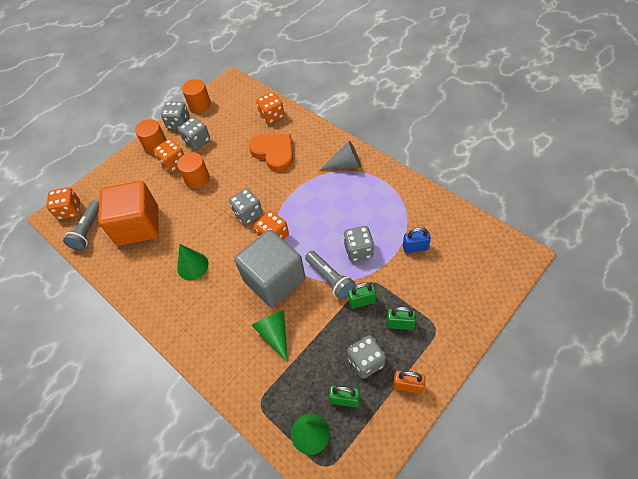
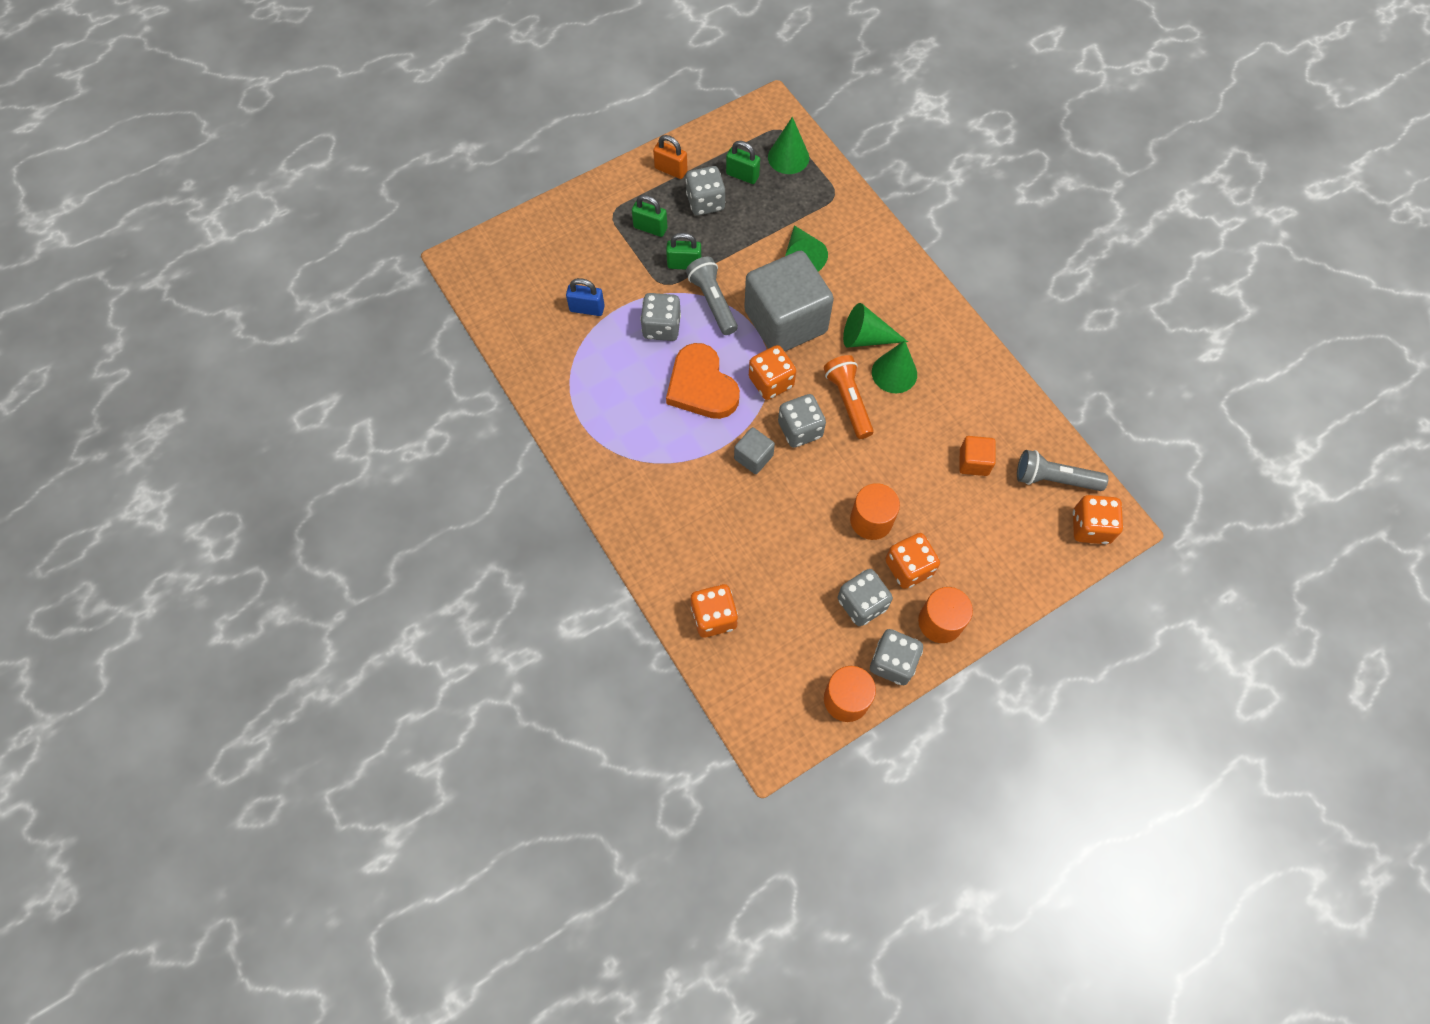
camera: 170 degrees left, 10 degrees up
(88, 230) = (1054, 479): grey flashlight -> grey flashlight turned 105 degrees counterclockwise
(138, 226) = (973, 462): orange cube -> orange cube, size x0.43
(215, 285) = (866, 338): none -> green cone
(220, 239) = (848, 401): none -> orange flashlight
(272, 191) = (753, 457): none -> grey cube
(274, 153) = (732, 531): orange heart -> orange heart (701, 386)
(345, 164) = (624, 468): grey cone -> none

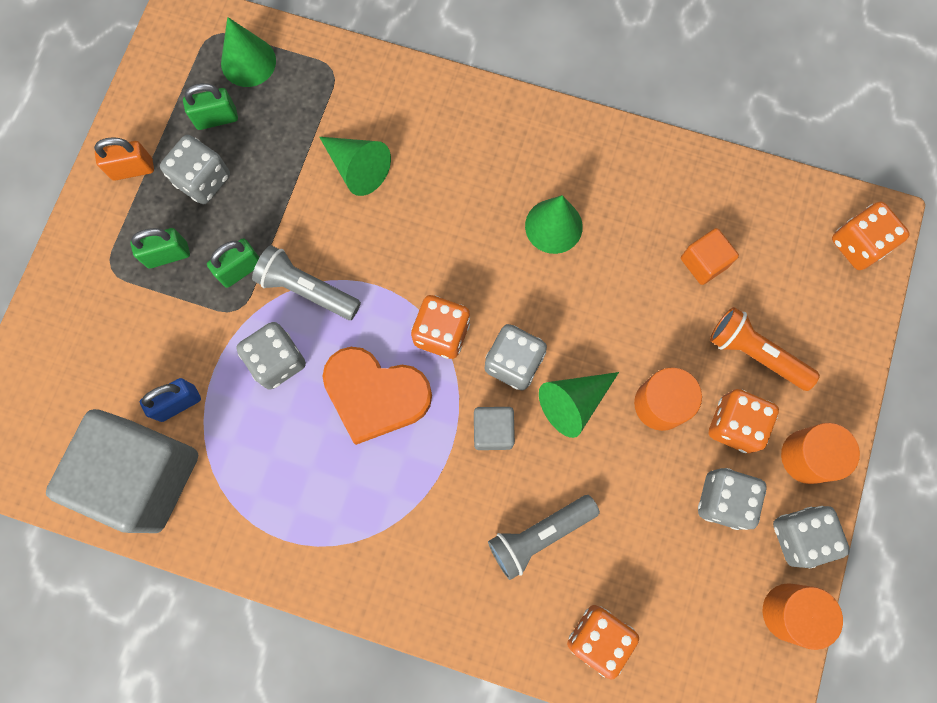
camera: 40 degrees left, 10 degrees up
(785, 321) = (400, 253): grey cube -> grey cube (144, 476)
(848, 401) = (535, 293): orange flashlight -> orange flashlight (755, 354)
(866, 338) = (495, 208): green cone -> green cone (573, 402)
(1054, 479) = (788, 220): grey flashlight -> grey flashlight (539, 535)

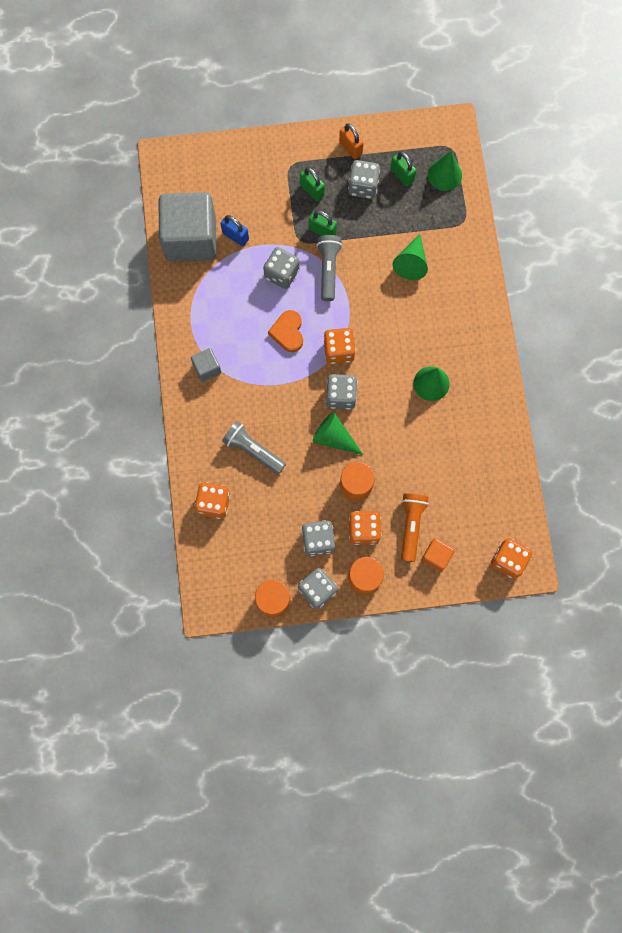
camera: 65 degrees right, 0 degrees up
(375, 395) = (288, 332): orange heart -> orange heart, size x0.64
(493, 431) = (297, 402): grey cube -> grey cube (207, 368)
(704, 262) = (451, 475): orange cube -> orange cube (436, 556)

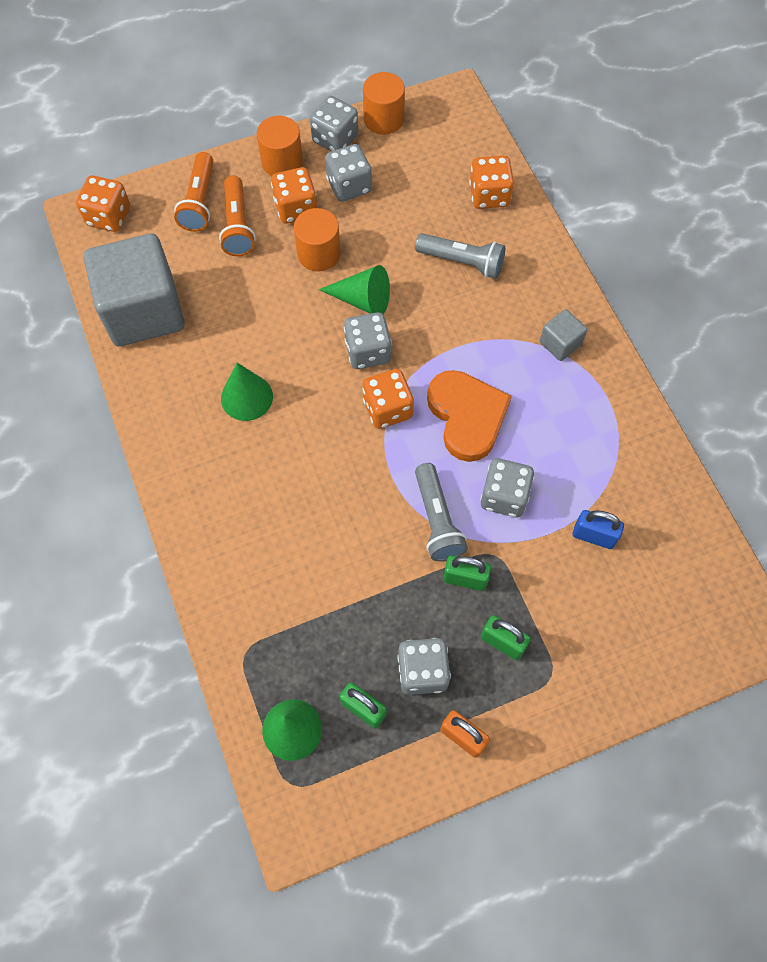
camera: 165 degrees right, 10 degrees down
(191, 239) = (658, 515): grey cube -> grey cube (144, 311)
(288, 332) = (467, 416): orange heart -> orange heart, size x1.56
(411, 262) = (314, 563): green cone -> none
(436, 556) = (199, 201): orange cube -> orange flashlight

